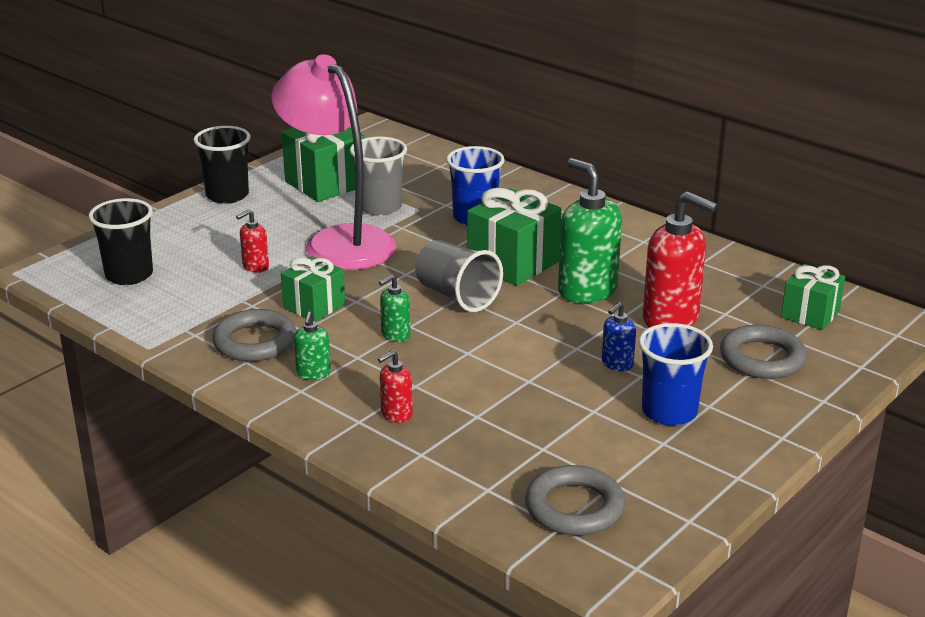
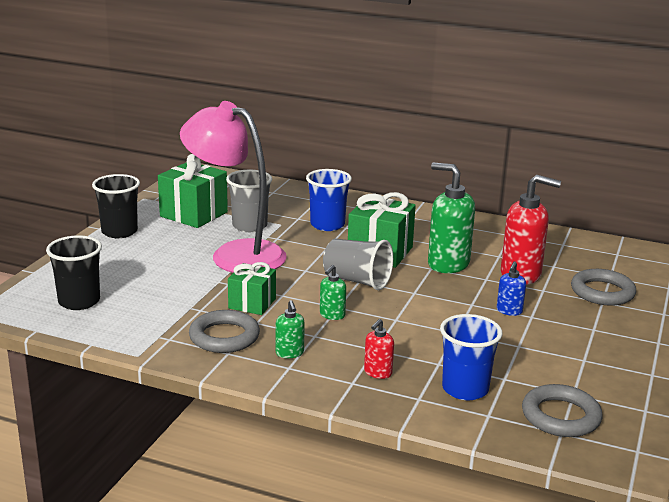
camera: 20 degrees left, 5 degrees down
(255, 267) = (182, 281): red soap dispenser -> none
(669, 412) = (571, 338): blue cup -> blue cup (465, 389)
(810, 314) = (609, 259): green gift -> none

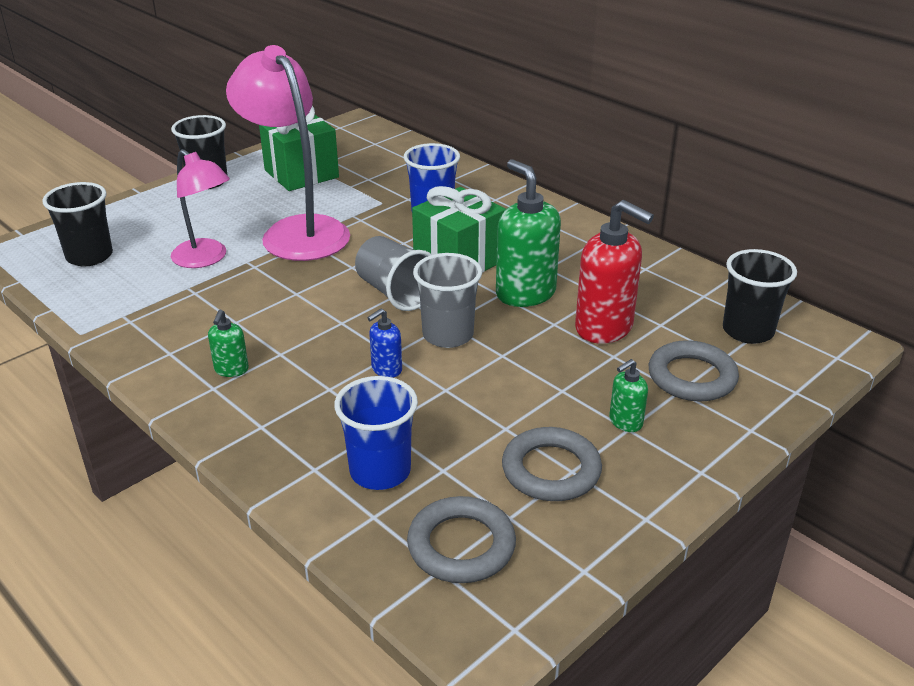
camera: 25 degrees right, 10 degrees up
(183, 285) = (206, 259): none -> pink lamp
(224, 337) = (185, 332): grey ring -> grey ring (551, 470)
(249, 226) = (345, 199): grey cup -> grey cup (448, 335)
(252, 303) = (254, 297): green gift -> none
(332, 315) = (324, 331): green soap dispenser -> green soap dispenser (625, 422)
(377, 373) = (301, 421): red soap dispenser -> none
(509, 311) = (540, 376): blue soap dispenser -> blue soap dispenser (386, 369)
(609, 259) = (748, 331): none -> black cup

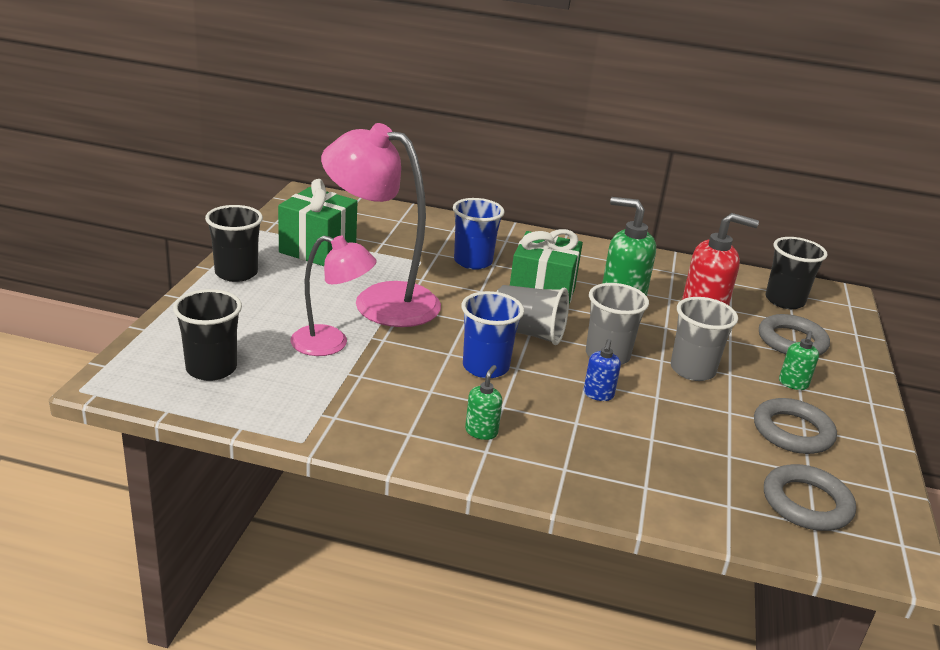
camera: 35 degrees left, 5 degrees down
(231, 370) = (481, 431): green soap dispenser -> green soap dispenser turned 135 degrees counterclockwise
(380, 471) = (692, 472): blue cup -> blue cup (485, 367)
(522, 374) = (692, 370): none -> grey cup

